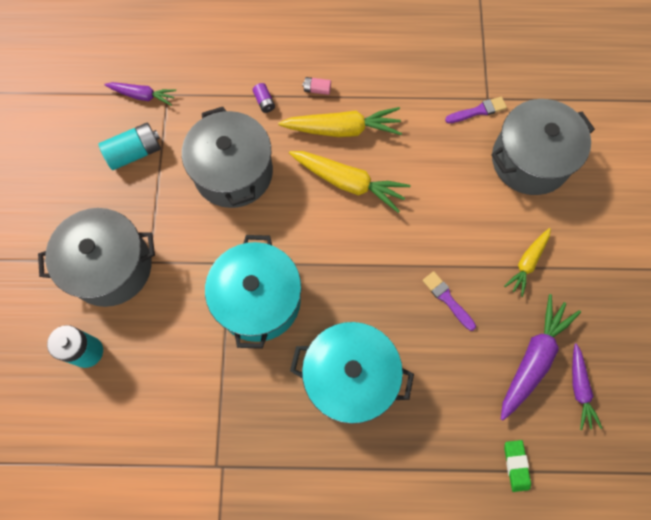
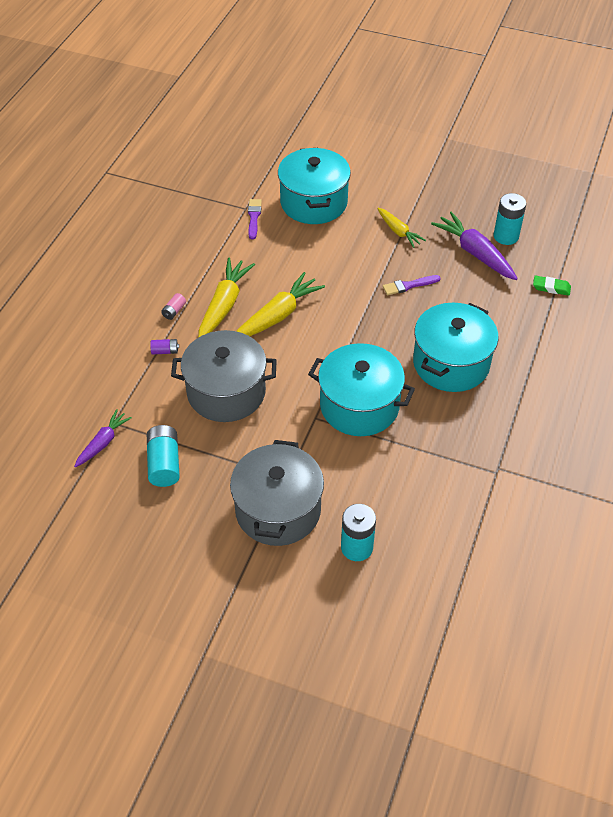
camera: 70 degrees left, 20 degrees down
(530, 160) = (313, 202): grey pot -> turquoise pot
(579, 388) = (506, 236): purple carrot -> turquoise battery

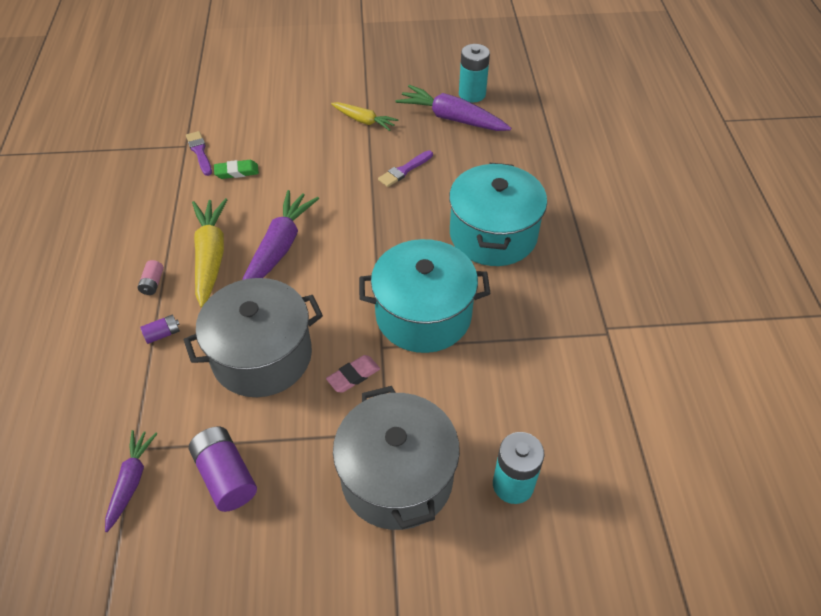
camera: 25 degrees left, 0 degrees up
(164, 463) = (226, 476): turquoise battery -> purple battery
(277, 316) = (279, 248): yellow carrot -> purple carrot
(284, 430) = (353, 376): none -> pink eraser
(313, 202) = (259, 118): turquoise pot -> none
(551, 287) = (544, 128): green eraser -> green eraser (237, 172)

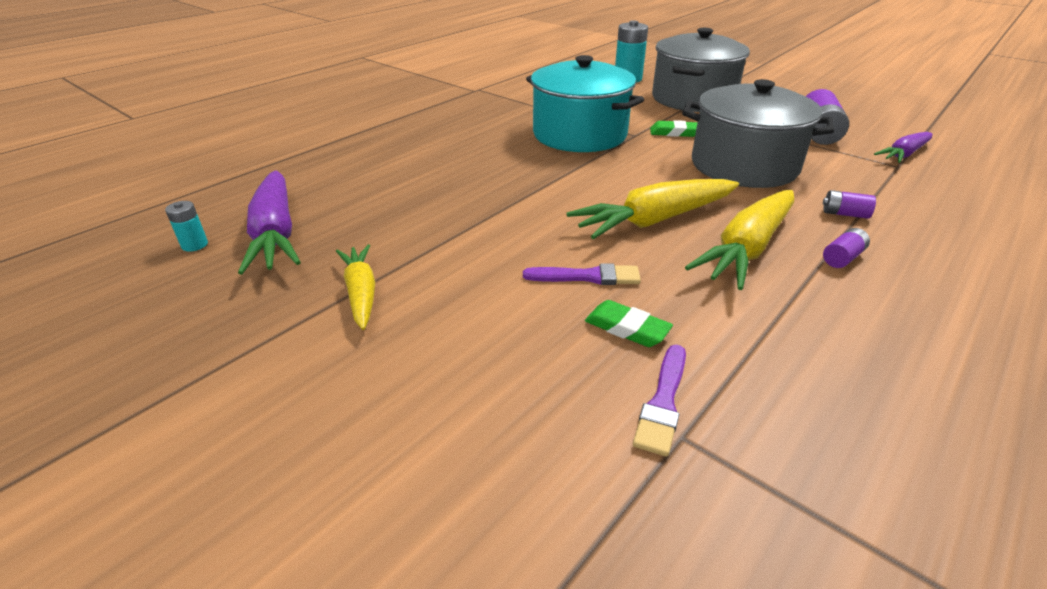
camera: 135 degrees left, 15 degrees down
(153, 283) = (842, 258): pink battery -> purple battery
(279, 248) = (655, 220): purple carrot -> yellow carrot
(353, 376) = (675, 133): pink eraser -> green eraser
(404, 170) = (424, 216): purple brush -> purple brush (587, 277)
(472, 94) = (195, 245): turquoise battery -> turquoise battery, size x0.51
(493, 234) = (448, 144): turquoise pot -> none

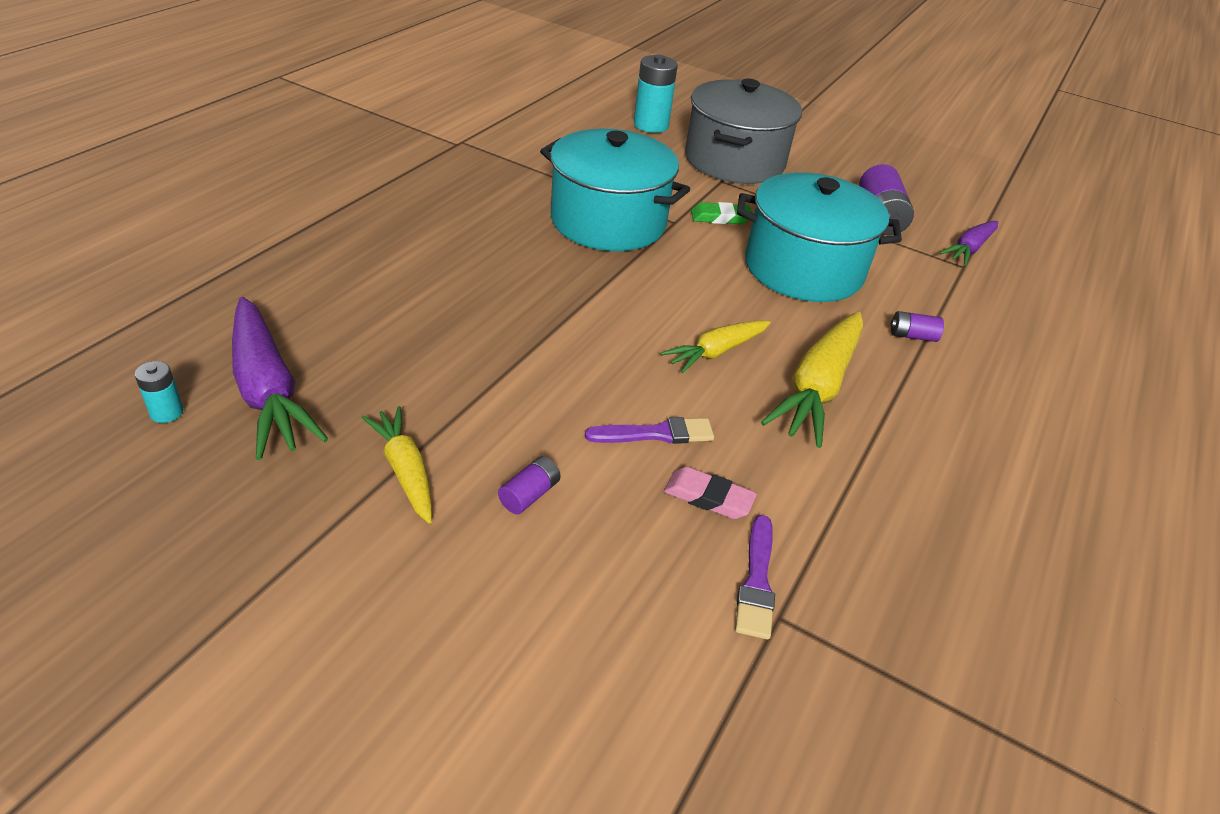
camera: 15 degrees left, 5 degrees up
(627, 328) = (708, 497): green eraser -> pink eraser
(655, 220) = (716, 352): yellow carrot -> yellow carrot, size x0.61
(744, 166) = (803, 269): grey pot -> turquoise pot
(842, 258) = (912, 395): purple battery -> purple battery (529, 495)

